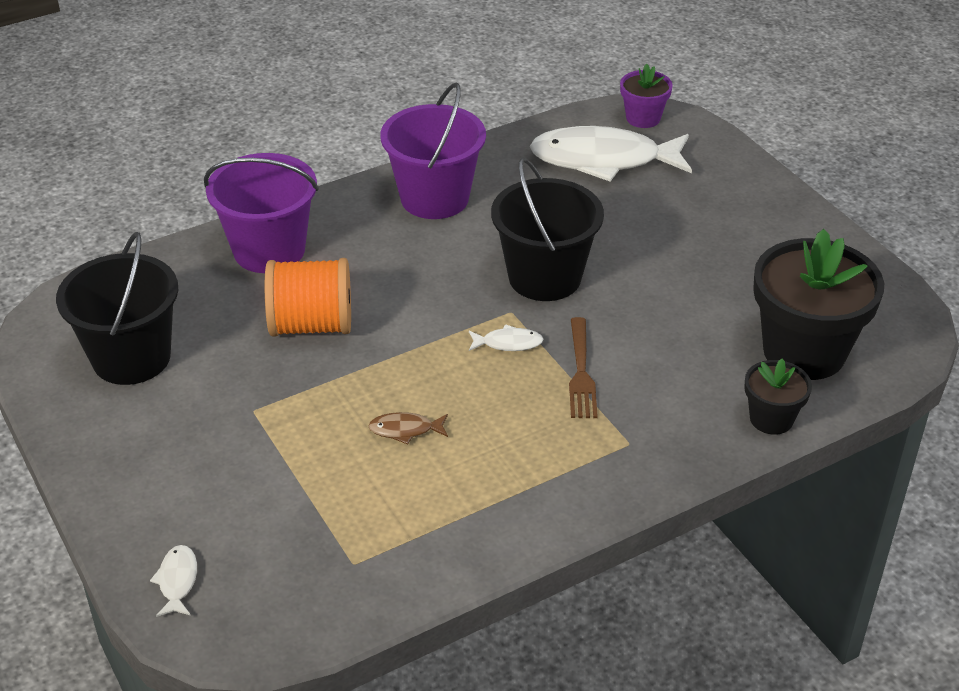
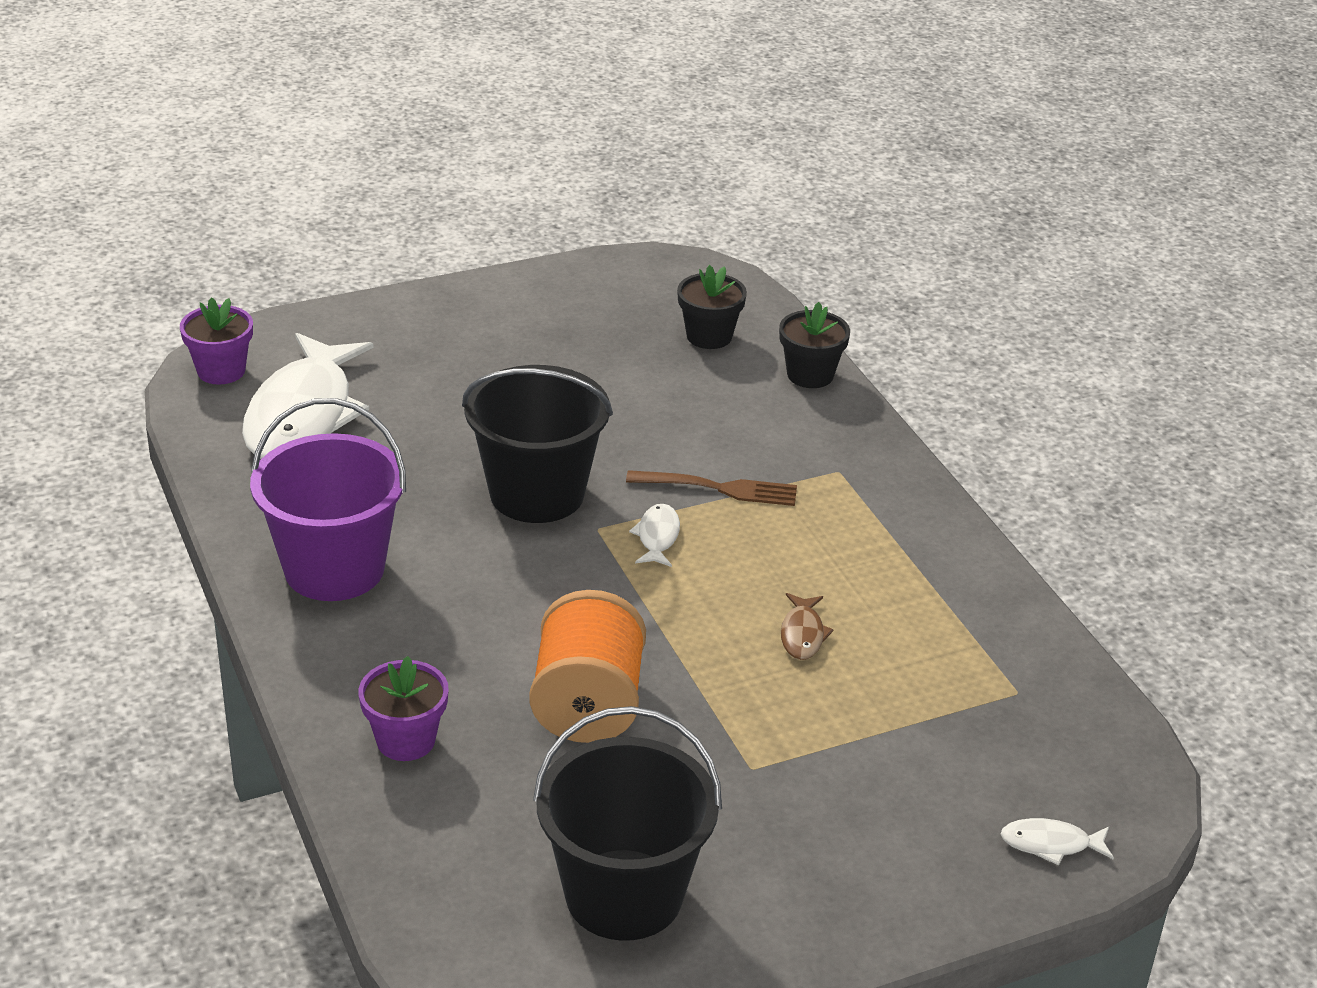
camera: 85 degrees left, 5 degrees down
(269, 250) = (406, 740): purple bucket -> purple flower pot
(804, 352) = (709, 336): black flower pot -> black flower pot, size x0.50

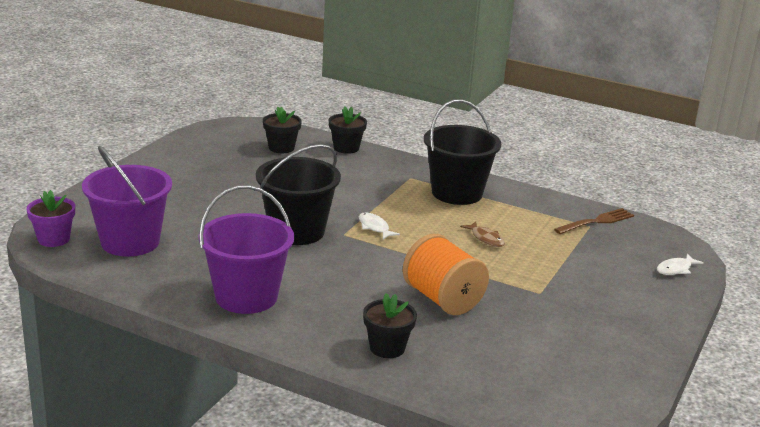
camera: 40 degrees left, 10 degrees down
(303, 415) = (130, 242): white fish -> purple bucket
(406, 740) = (387, 348): purple flower pot -> black flower pot
(624, 895) = (564, 360): black bucket -> black bucket (457, 193)
(718, 488) = (372, 201): brown fork -> brown fork (596, 222)

